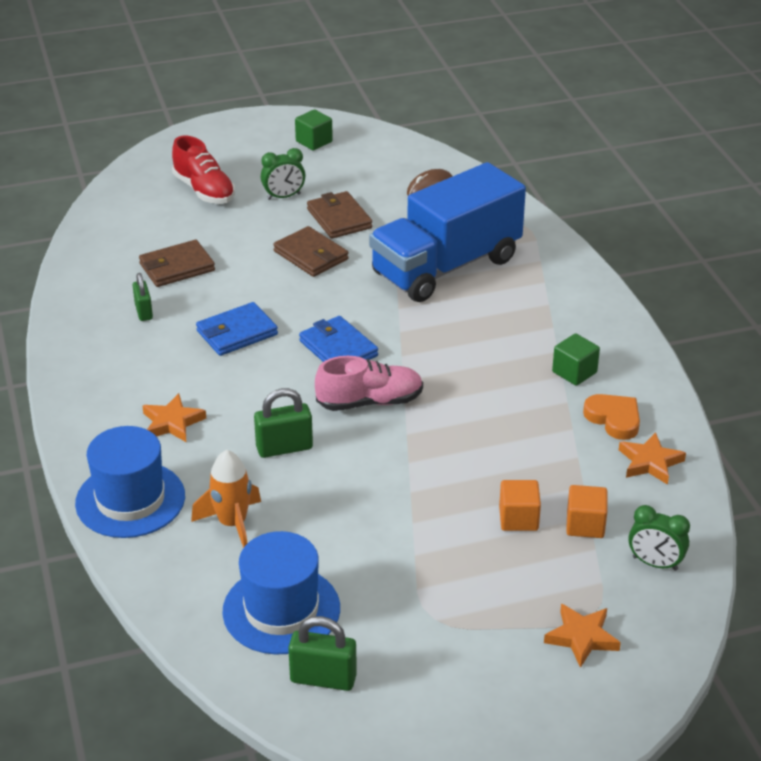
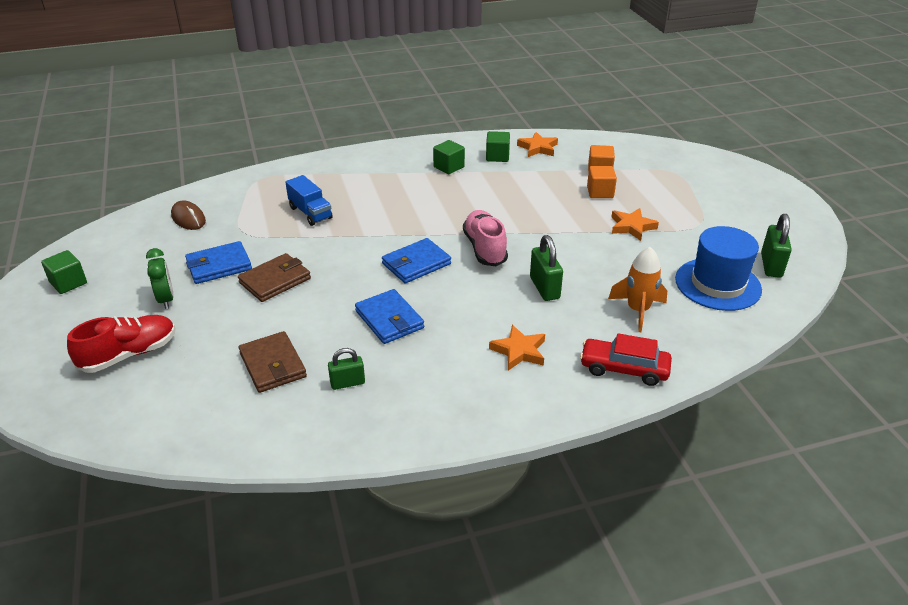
camera: 90 degrees left, 0 degrees up
(130, 499) = (624, 369): blue hat -> red car
(339, 219) = (219, 266): brown wallet -> blue wallet
(446, 266) = (310, 213): blue truck -> blue truck, size x0.43
(581, 637) = (694, 177): orange star -> orange star (632, 227)
(614, 419) = (497, 156): orange heart -> green cube
(655, 563) = (626, 152): green clock -> none

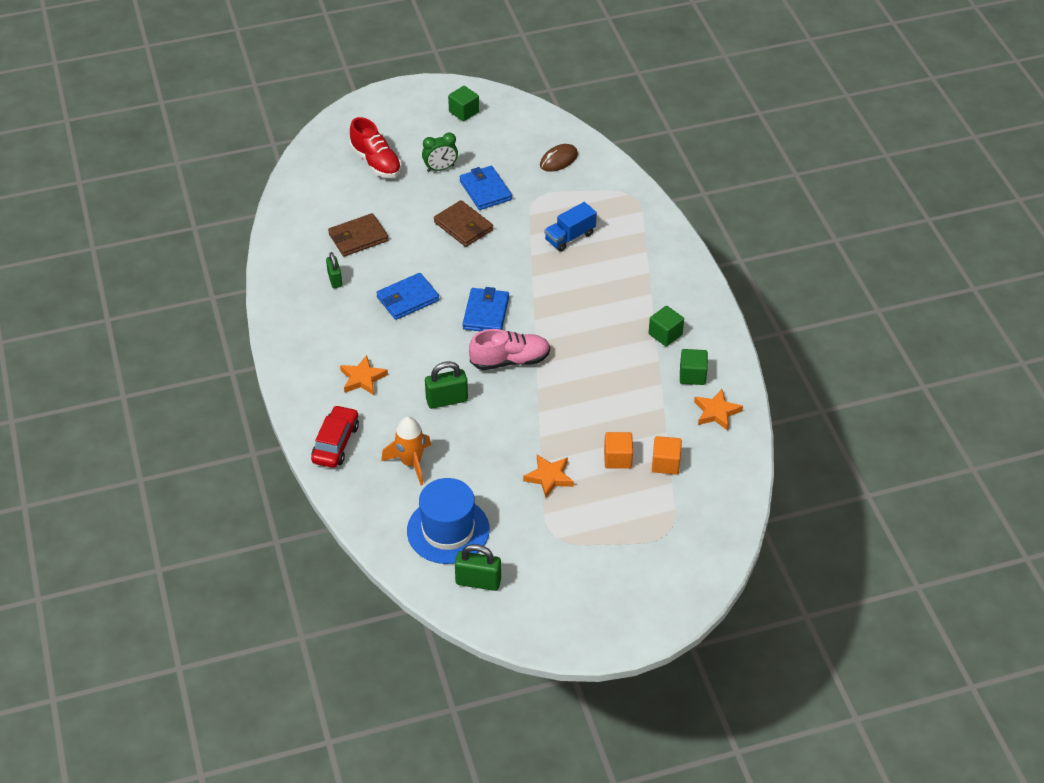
camera: 90 degrees right, 10 degrees up
(416, 264) = (486, 313): blue wallet -> blue wallet turned 45 degrees clockwise

